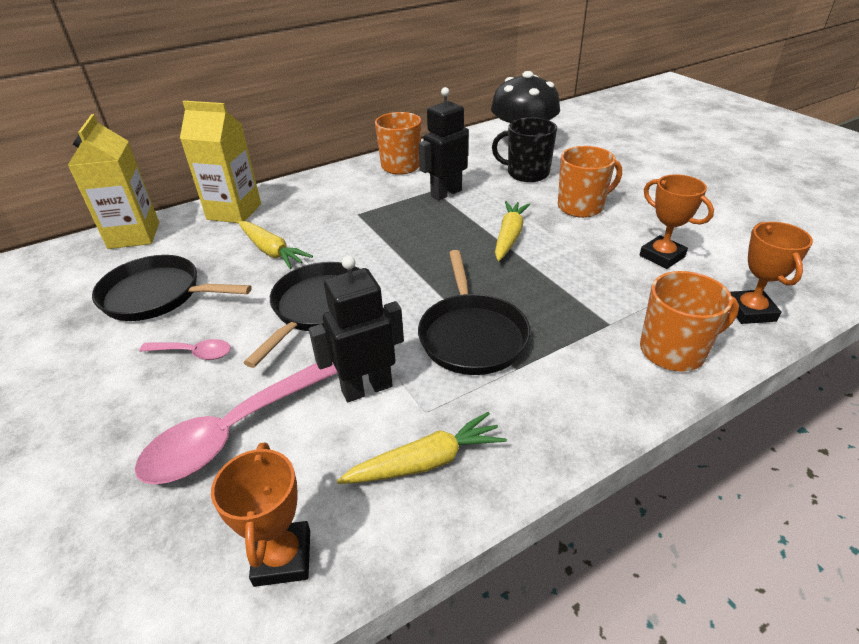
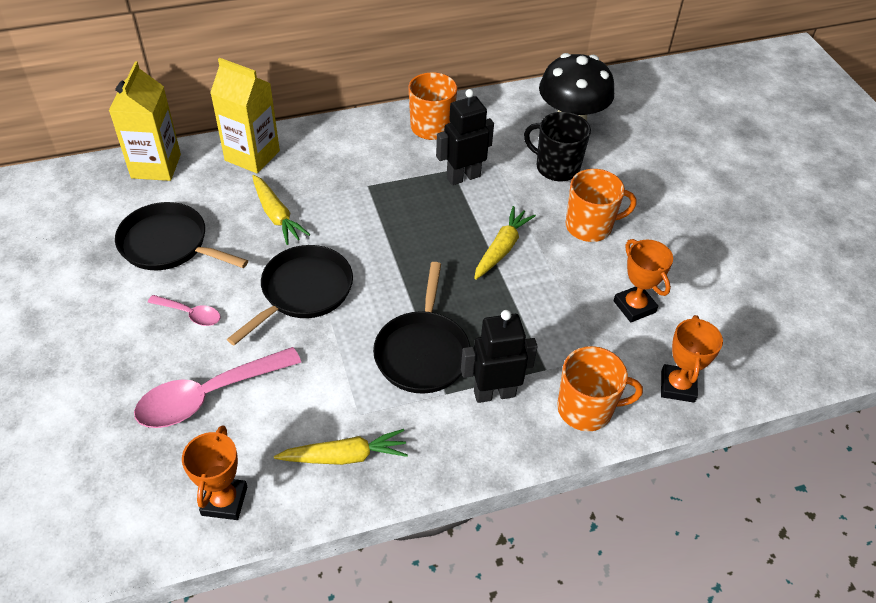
camera: 10 degrees right, 10 degrees up
(366, 388) = (320, 382): black robot -> black robot (494, 393)

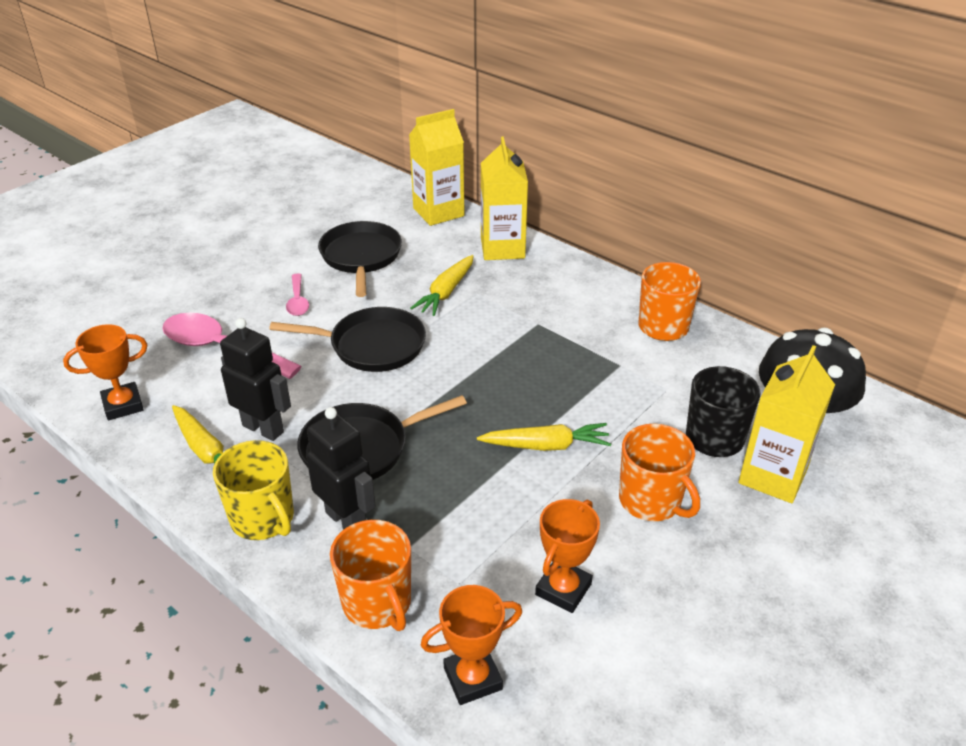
camera: 60 degrees right, 10 degrees down
(455, 445) = (263, 519): none -> yellow mug
(463, 177) = (618, 376): black robot -> black robot (263, 428)
(608, 163) = (773, 476): none -> yellow carton

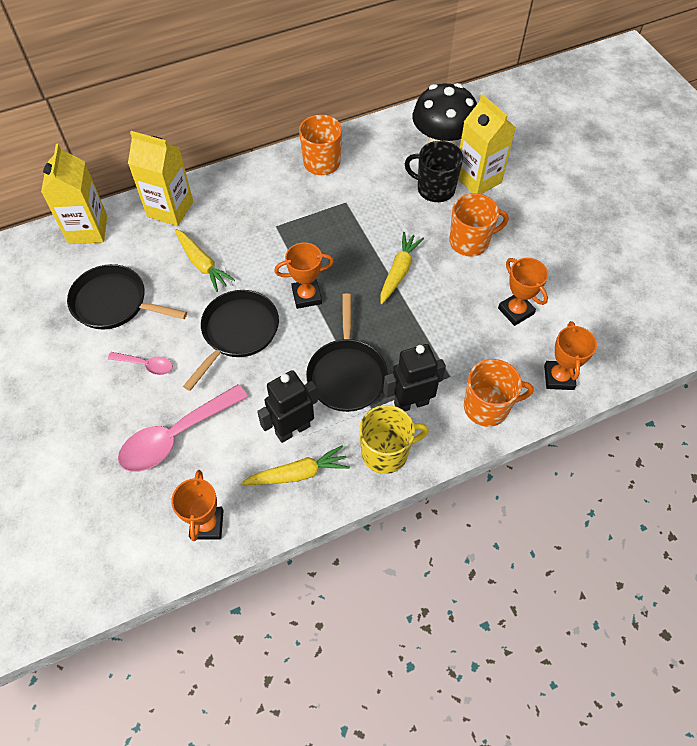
camera: 65 degrees left, 20 degrees up
(454, 379) = (306, 296): none -> orange trophy

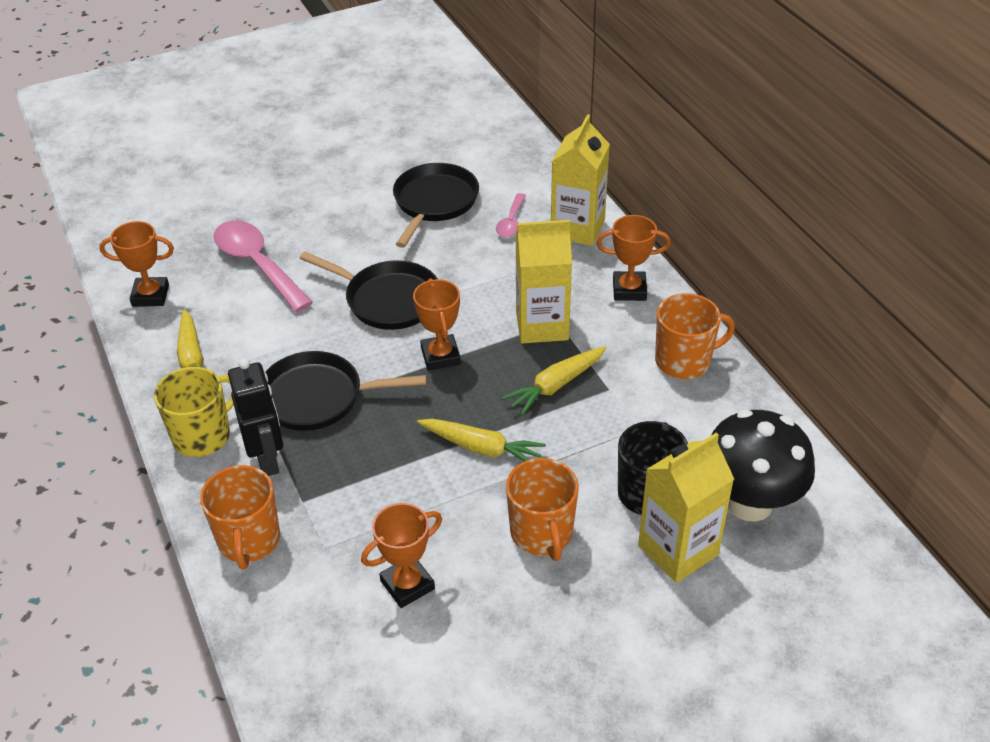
camera: 90 degrees right, 15 degrees down
(88, 229) = (540, 171): yellow carton -> yellow carton (542, 325)
(146, 365) = (349, 234): pink spoon -> pink spoon (511, 222)
(202, 264) = (491, 262): yellow carrot -> yellow carrot (556, 385)
(292, 429) = (249, 353): black robot -> none
(386, 452) = (203, 435): yellow mug -> yellow mug turned 120 degrees counterclockwise
(558, 377) = (284, 631): orange trophy -> orange trophy (629, 290)

